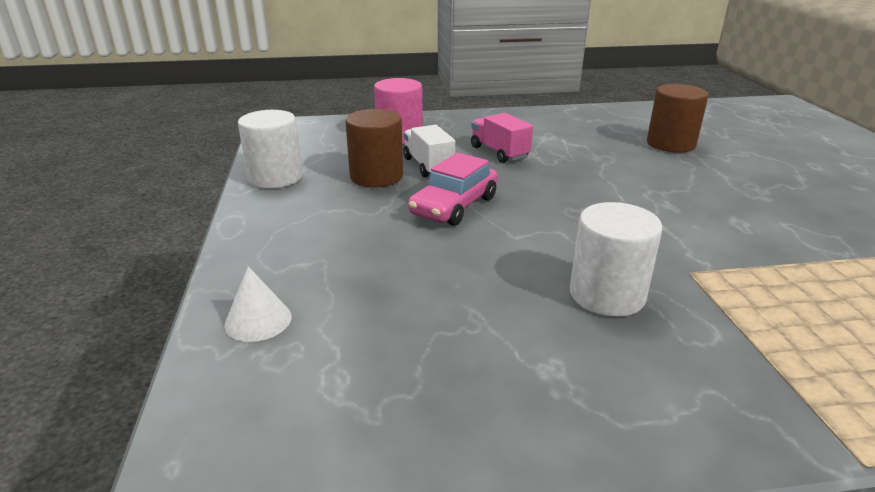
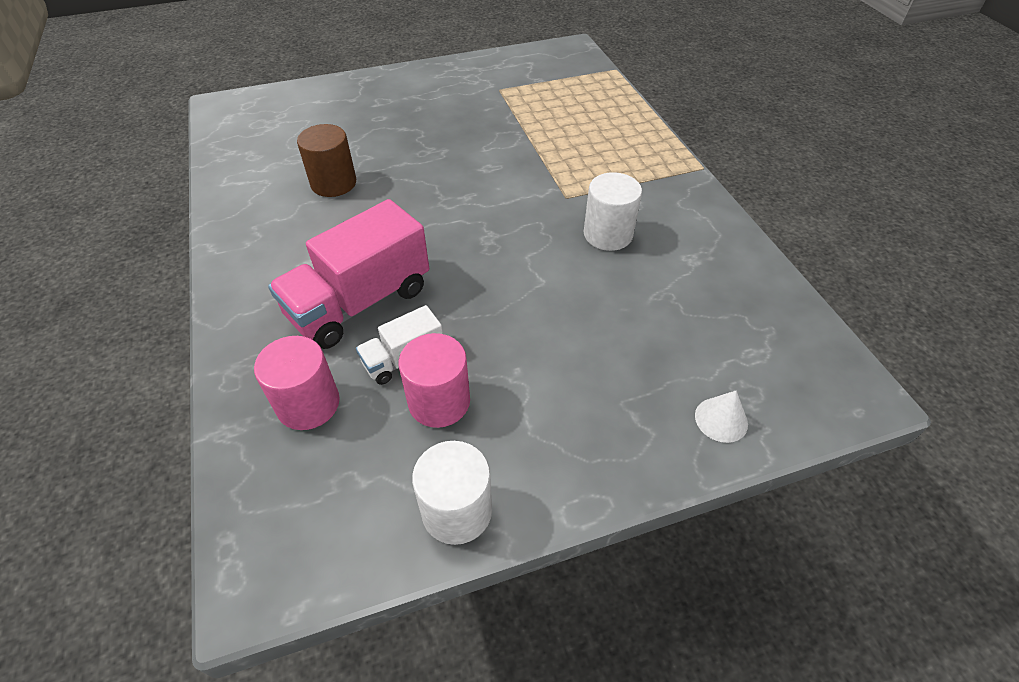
camera: 100 degrees left, 20 degrees up
(376, 176) = (439, 402): brown cylinder -> pink cylinder
(454, 206) = (498, 325): pink car -> none
(499, 152) = (360, 302): pink truck -> pink truck, size x1.92

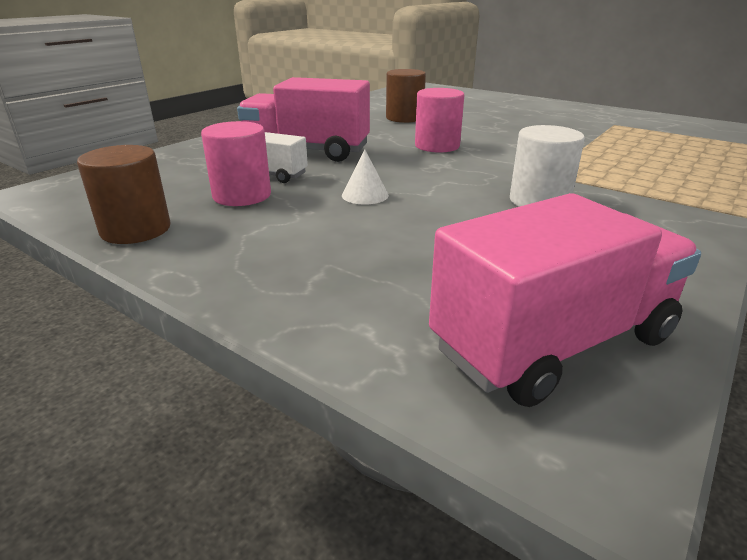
camera: 55 degrees right, 20 degrees down
(308, 404) = (199, 164): pink cylinder -> pink cylinder (437, 146)
(457, 511) = (136, 230): white cylinder -> brown cylinder
(721, 419) = (374, 328): white cone -> white cone (365, 195)
(779, 350) = (553, 343): none -> pink truck

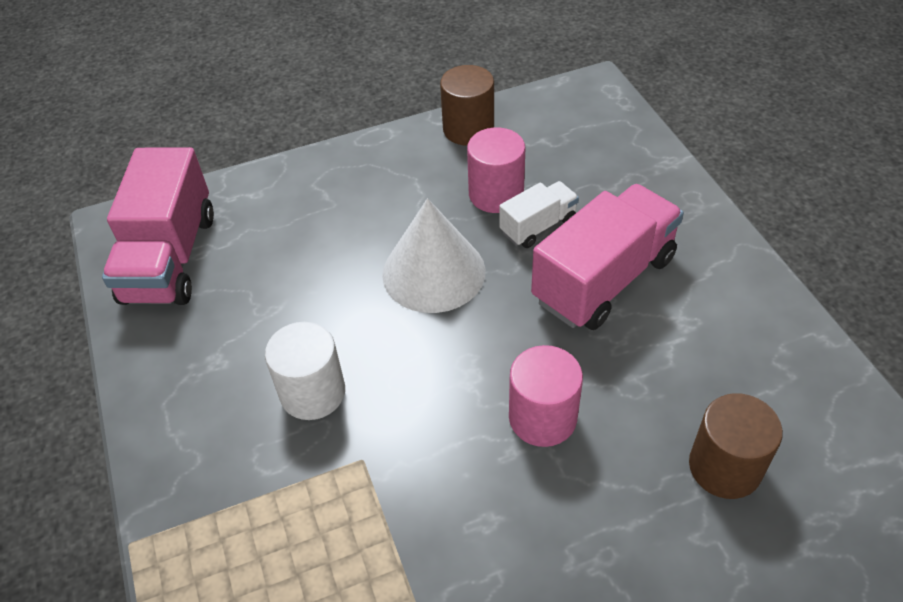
camera: 125 degrees right, 20 degrees up
(365, 195) = (433, 272): white cone -> white cone, size x2.12

